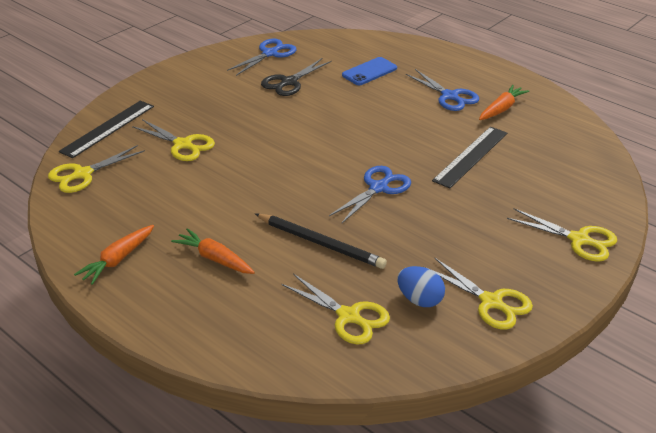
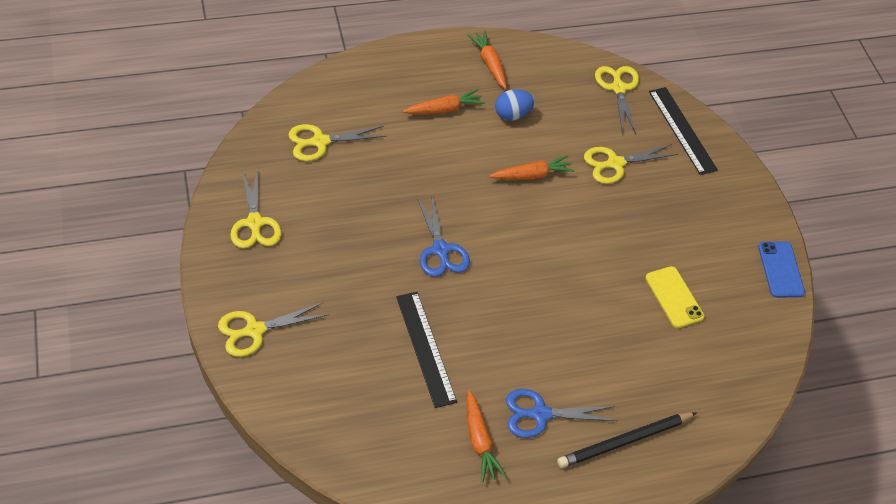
camera: 120 degrees right, 15 degrees up
(243, 177) = (532, 175): none -> orange carrot
(270, 53) = (751, 318): blue scissors -> none
(289, 82) = (674, 297): black scissors -> yellow phone
(321, 243) = (406, 173): black pencil -> black pencil (624, 442)
(369, 72) = (646, 379): blue phone -> blue phone (780, 270)
(419, 300) = (297, 187): blue egg -> blue egg (512, 115)
(491, 302) = (255, 223): yellow scissors -> yellow scissors turned 90 degrees counterclockwise

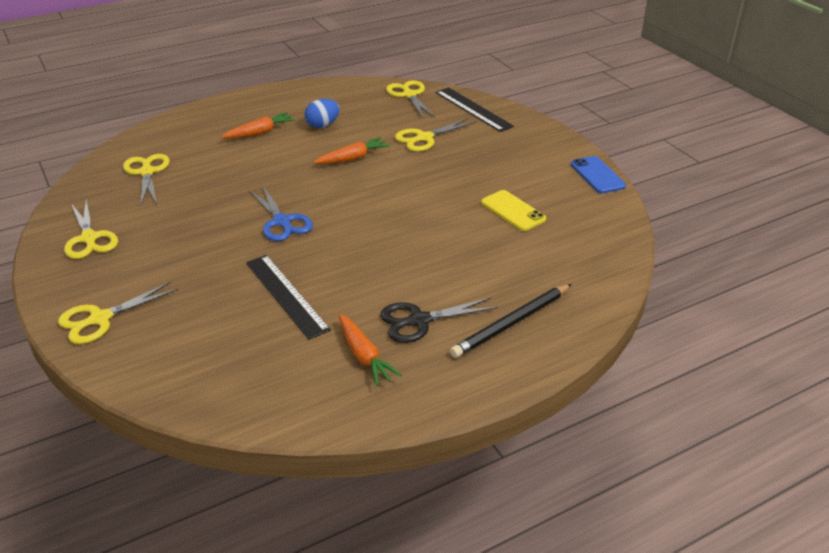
camera: 10 degrees left, 15 degrees down
(320, 142) = (147, 172): yellow scissors -> yellow scissors turned 105 degrees clockwise
(489, 64) = (293, 100): orange carrot -> none
(540, 414) = (419, 320): blue scissors -> black scissors

